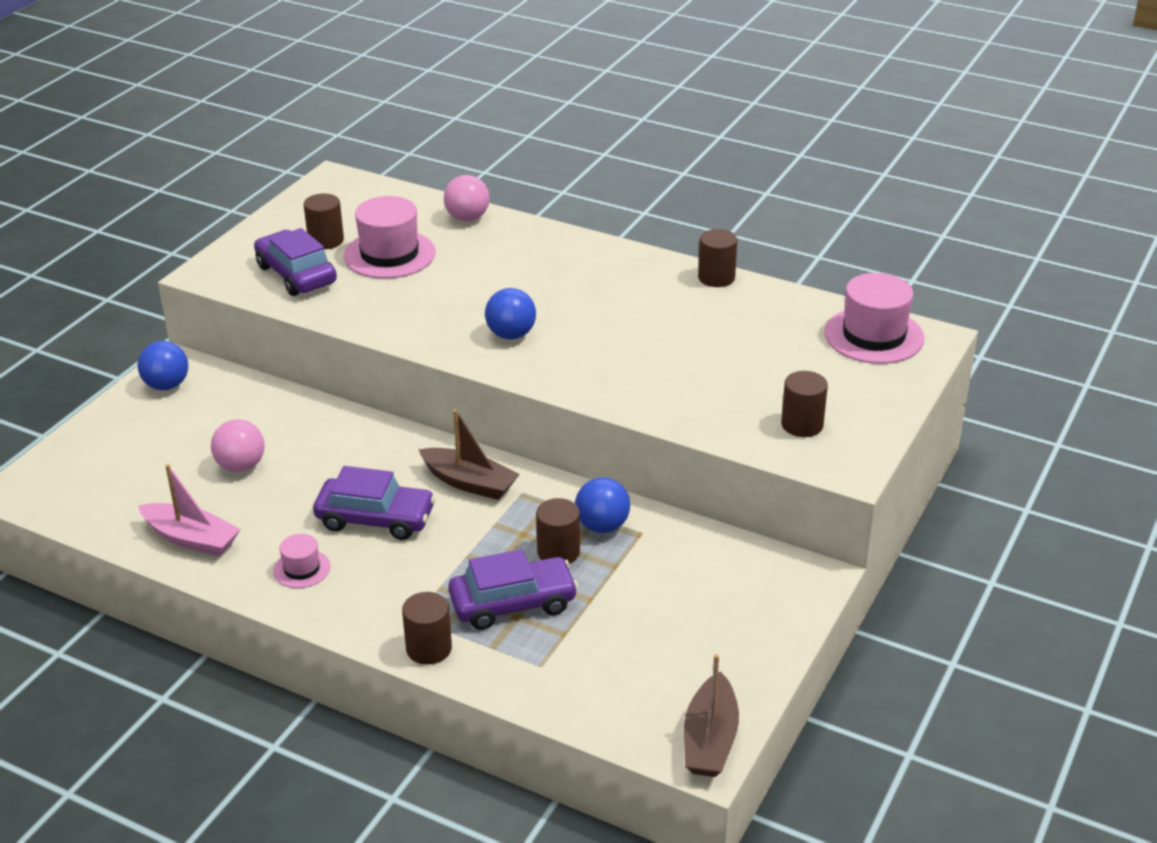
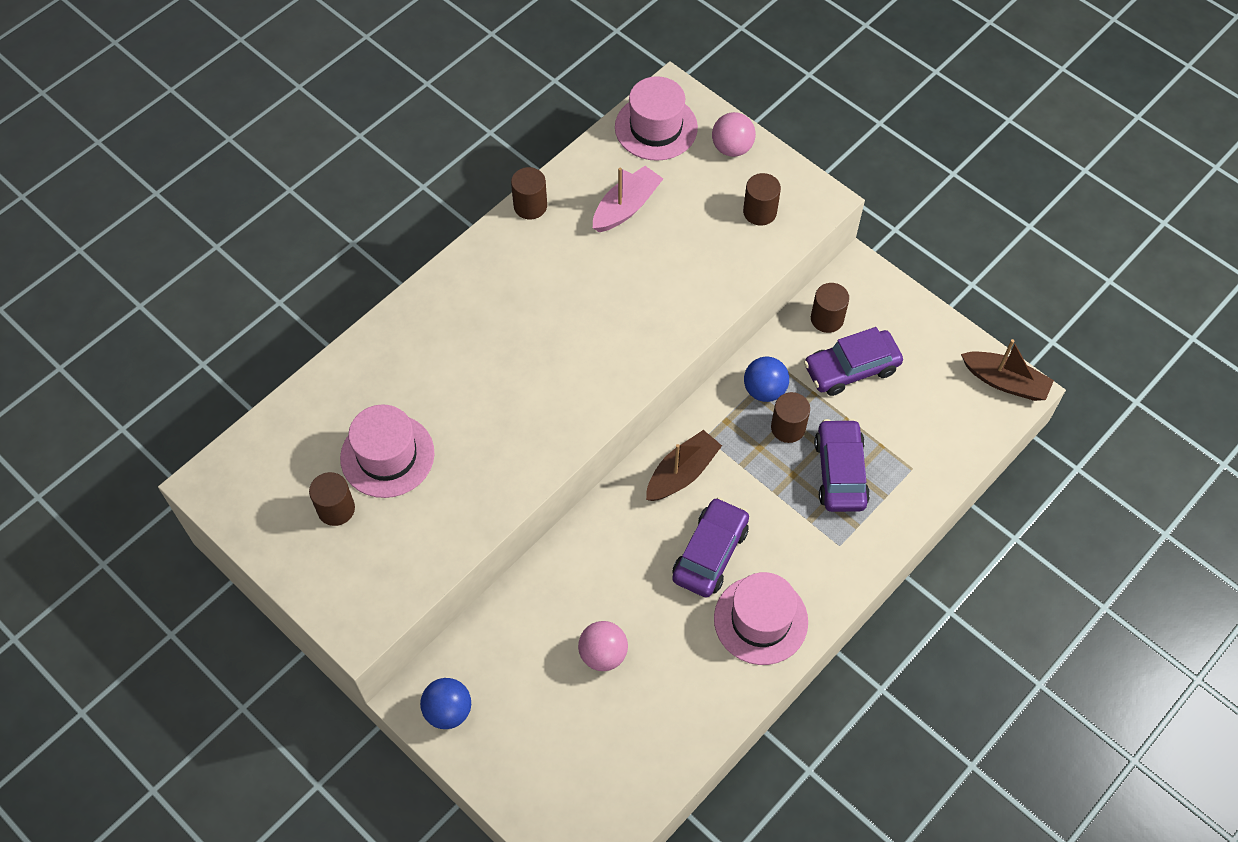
camera: 75 degrees left, 25 degrees up
(191, 539) = (697, 705): pink boat -> pink boat (626, 207)
(296, 274) = (393, 545): purple car -> purple car (851, 369)
(301, 569) = (760, 620): pink hat -> pink hat, size x1.93
(429, 648) = (877, 540): brown cylinder -> brown cylinder (827, 319)
(467, 218) = (344, 375): pink ball -> pink ball (732, 148)
(511, 335) = (566, 381): blue ball -> none

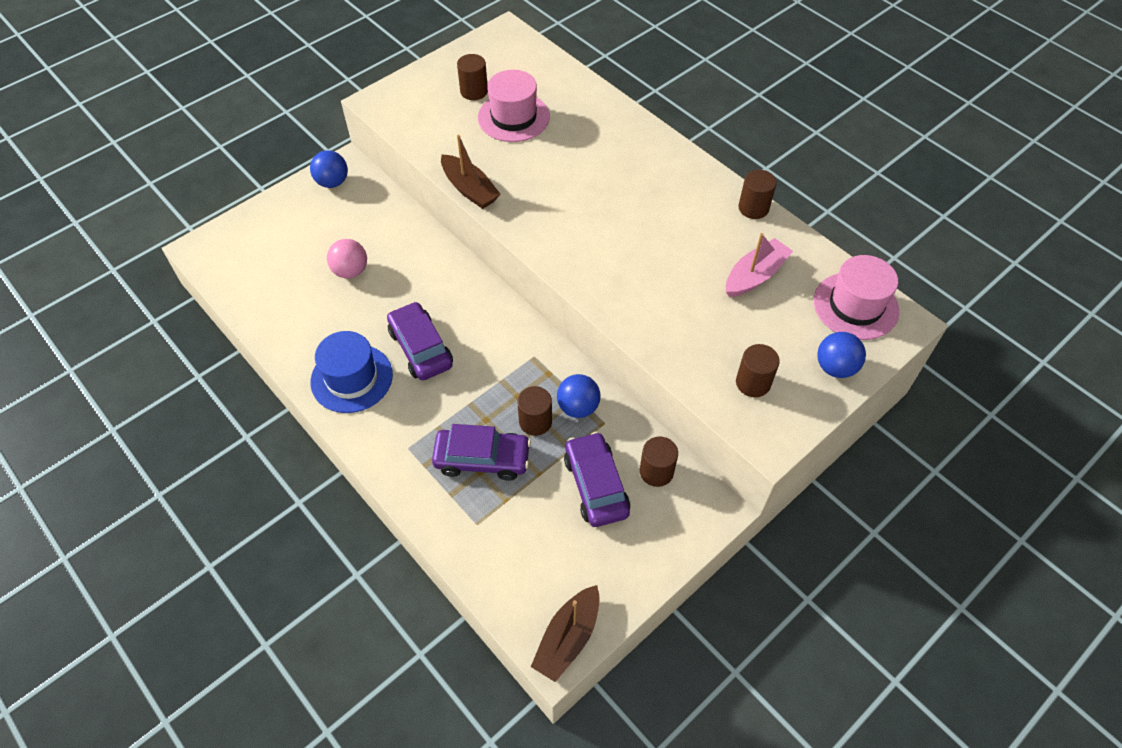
camera: 95 degrees right, 5 degrees down
(626, 207) = (755, 276): pink boat -> pink boat turned 90 degrees counterclockwise
(682, 473) = (500, 335): brown boat -> brown boat (470, 189)
(710, 553) = (420, 348): purple car -> purple car turned 150 degrees counterclockwise
(732, 148) = (835, 367): pink ball -> blue ball
(760, 620) = (351, 378): pink hat -> blue hat

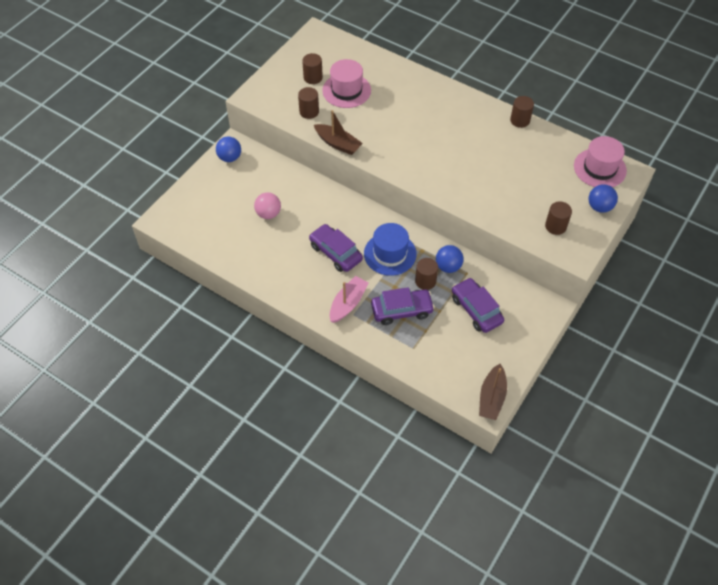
camera: 15 degrees left, 0 degrees up
(351, 378) = (299, 281): blue hat -> blue hat (390, 254)
(656, 471) = (509, 293): brown cylinder -> brown cylinder (309, 112)
(755, 276) = (535, 162): pink boat -> pink boat (348, 303)

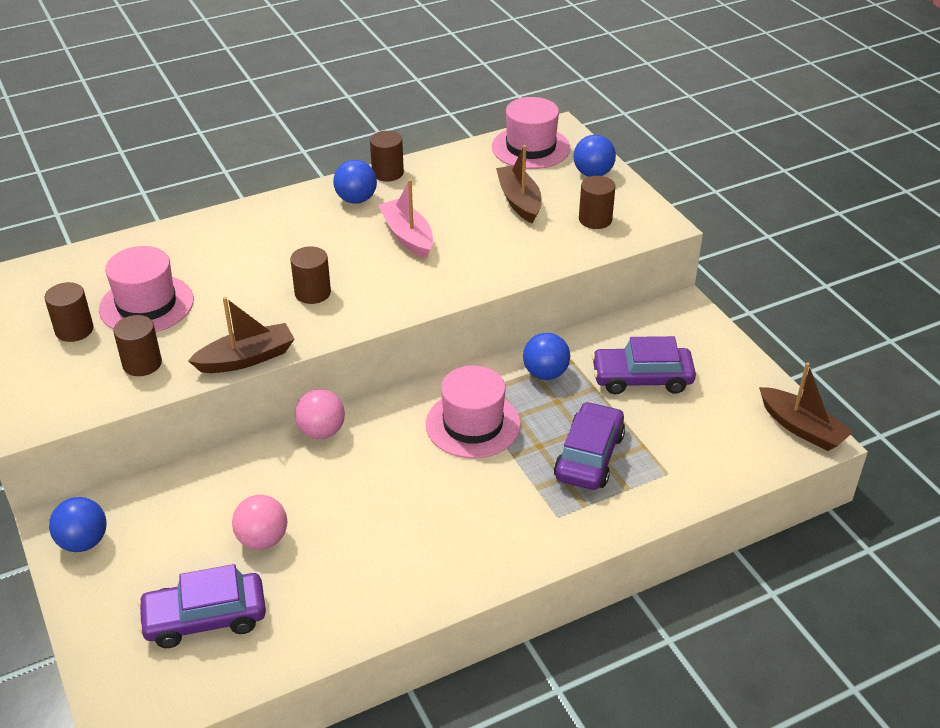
camera: 60 degrees left, 15 degrees down
(335, 253) = (419, 486): purple car -> purple car (205, 618)
(344, 199) = (321, 431): none -> pink ball
(348, 303) = (532, 514): pink boat -> pink boat (407, 236)
(390, 254) = (473, 424): blue hat -> pink hat
(425, 281) = (553, 408): brown cylinder -> brown cylinder (312, 293)
(486, 120) = (356, 199): none -> blue ball
(543, 186) = (519, 201): none -> brown boat

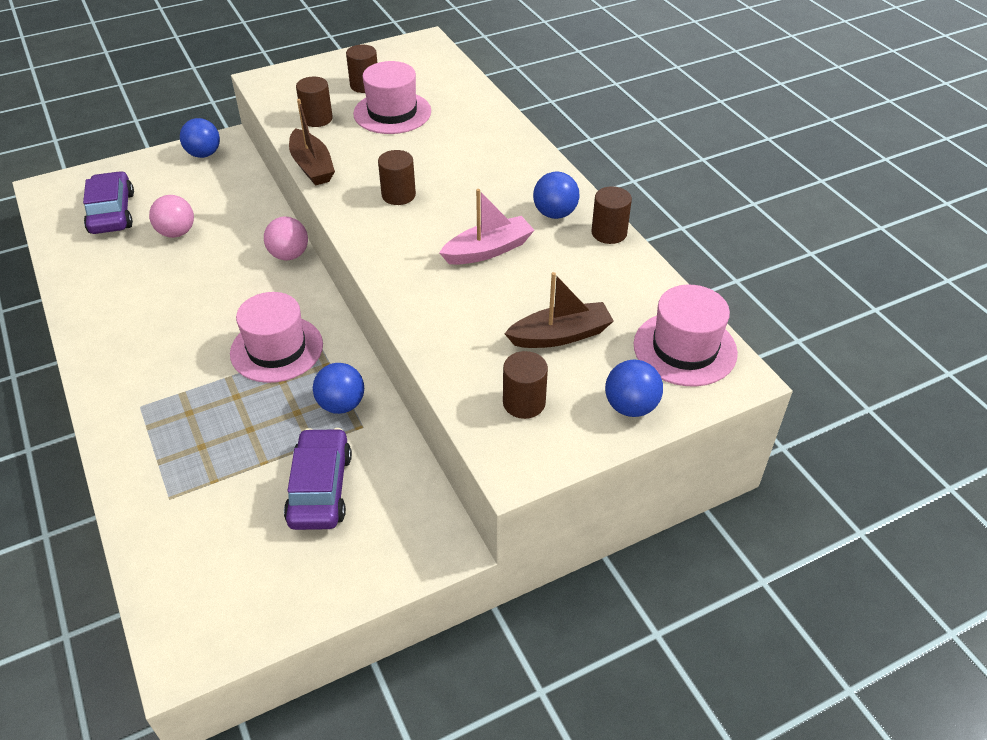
camera: 90 degrees right, 5 degrees up
(589, 456) = (211, 434): purple car -> none
(801, 428) = (203, 645): brown boat -> none

